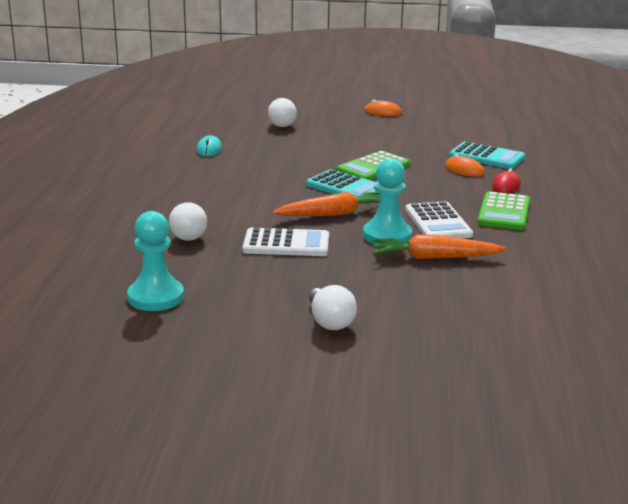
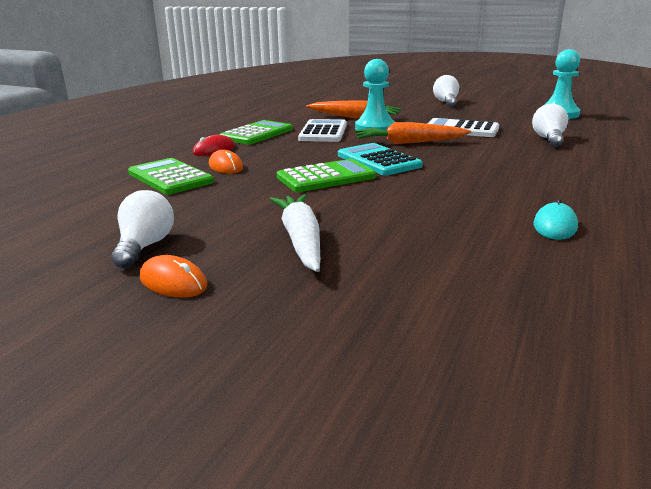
camera: 160 degrees left, 0 degrees up
(280, 124) = (414, 272): white light bulb -> white light bulb (145, 247)
(346, 130) = (301, 240): none -> white carrot
(487, 157) = (170, 177): turquoise calculator -> green calculator

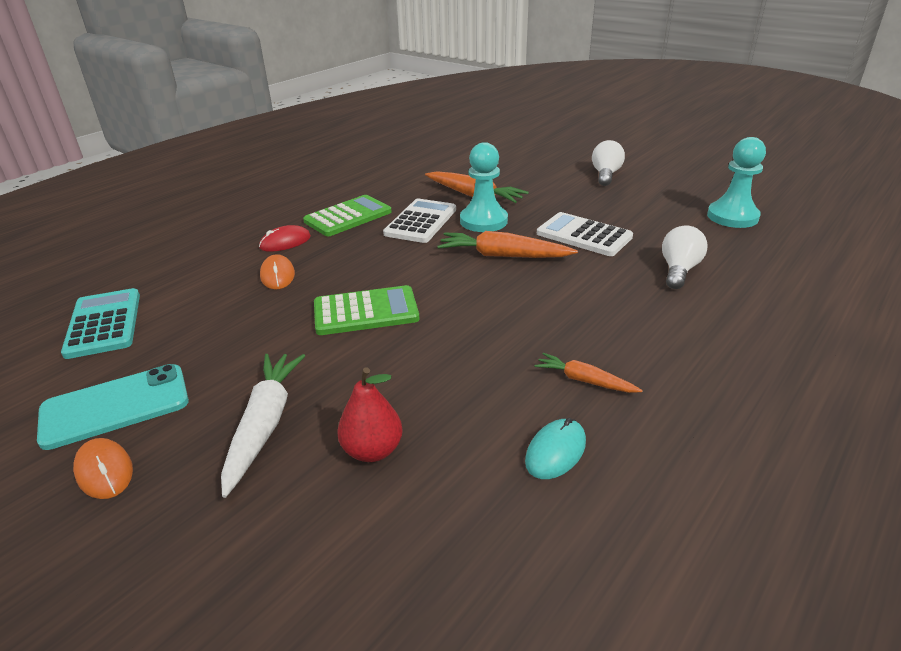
camera: 15 degrees right, 10 degrees up
(145, 247) = (115, 406): white light bulb -> turquoise phone
(170, 177) = (211, 288): green calculator -> none
(378, 161) = (443, 287): turquoise calculator -> turquoise calculator (104, 324)
(410, 242) = (372, 450): none -> red pear
(538, 192) = (584, 380): none -> orange carrot

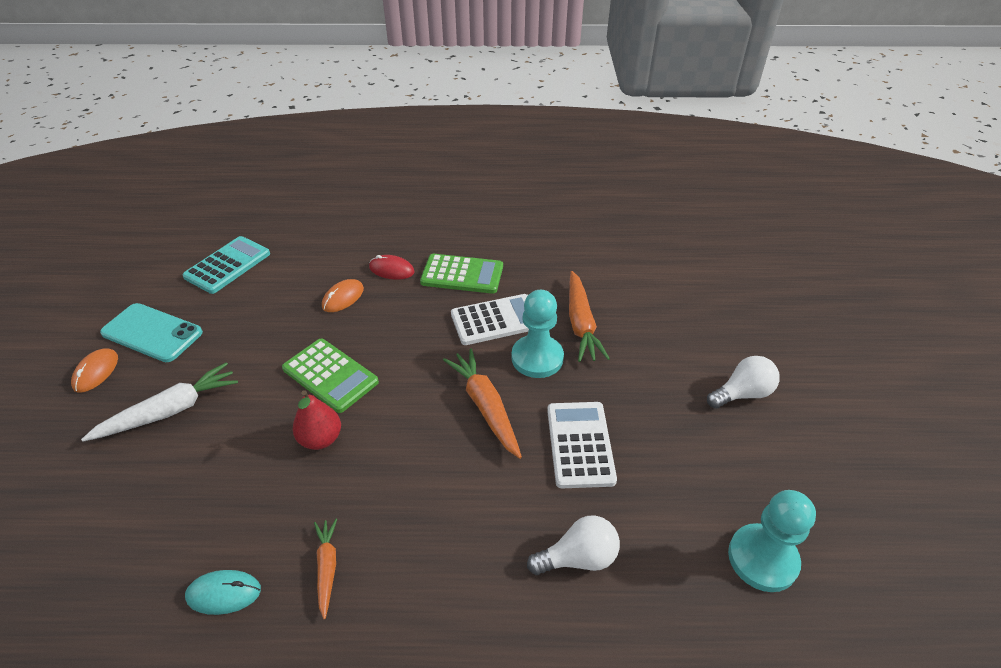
camera: 50 degrees right, 10 degrees up
(372, 450) = (172, 482): red pear -> red pear (321, 439)

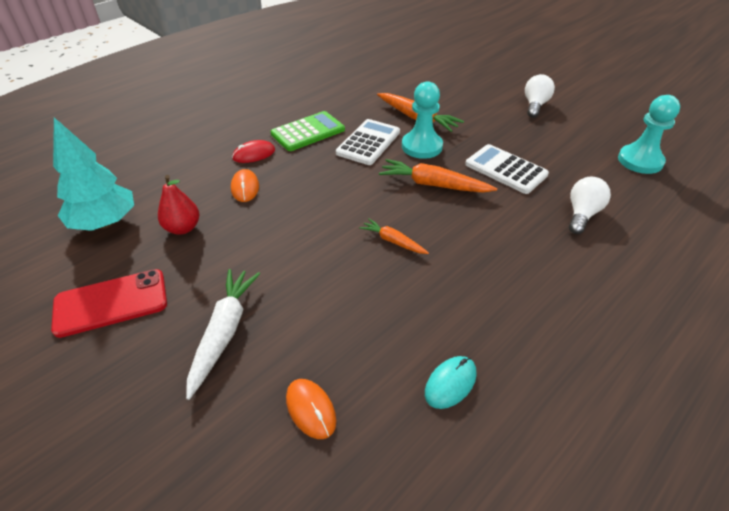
camera: 45 degrees left, 0 degrees up
(96, 372) = (101, 361): orange mouse -> orange mouse (311, 409)
(152, 333) = (111, 303): turquoise phone -> red phone
(228, 265) = (105, 223): turquoise calculator -> turquoise tree
(321, 439) = (367, 265): red pear -> red pear (183, 228)
(327, 567) = (484, 318): orange carrot -> orange carrot (393, 241)
(330, 375) = (313, 231): green calculator -> none

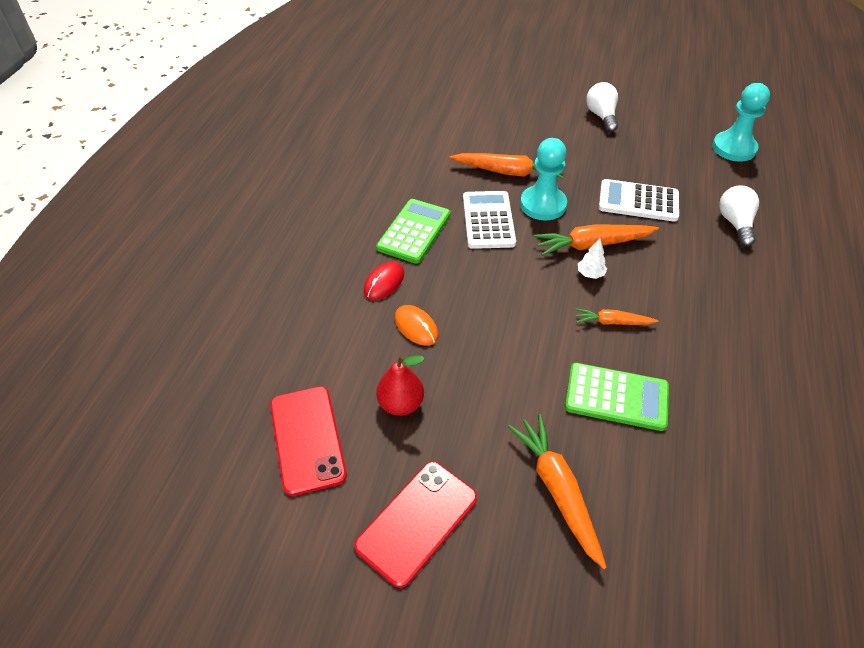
camera: 30 degrees left, 5 degrees up
(105, 223) = (307, 439): turquoise tree -> red phone
(224, 332) = (557, 490): white carrot -> orange carrot
(311, 409) = (697, 517): orange mouse -> none
(339, 292) = (616, 397): none -> green calculator
(410, 203) = (590, 274): none -> white tree
(450, 383) = (774, 433): turquoise mouse -> none

